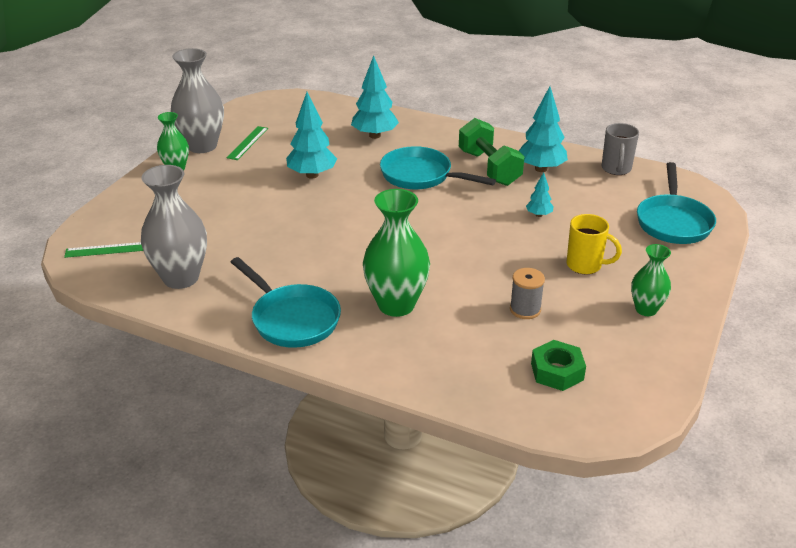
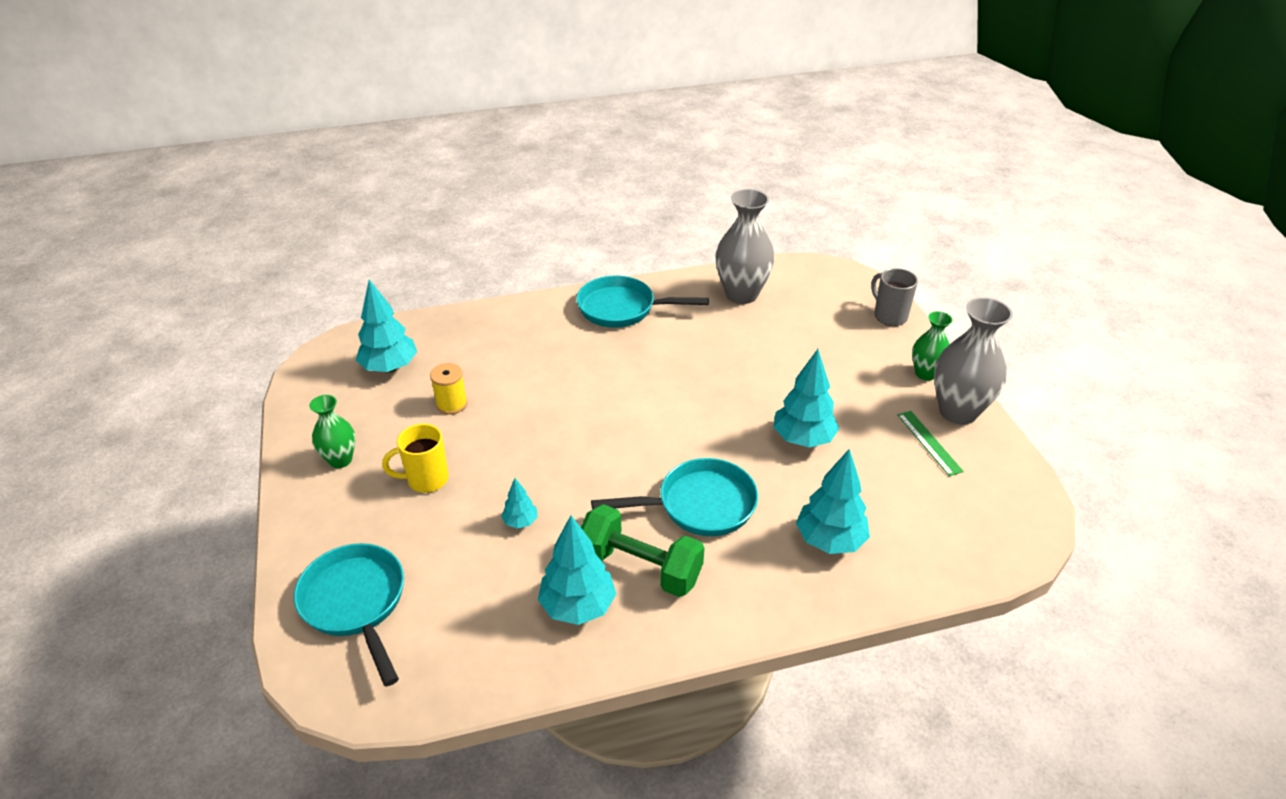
camera: 140 degrees right, 5 degrees up
(107, 249) = (827, 285): green ruler -> none
(396, 305) = (560, 355): green vase -> none
(525, 309) = (451, 404): grey spool -> yellow spool
(557, 371) = (390, 368): green nut -> turquoise tree
(616, 169) = (479, 671): grey mug -> grey mug (889, 316)

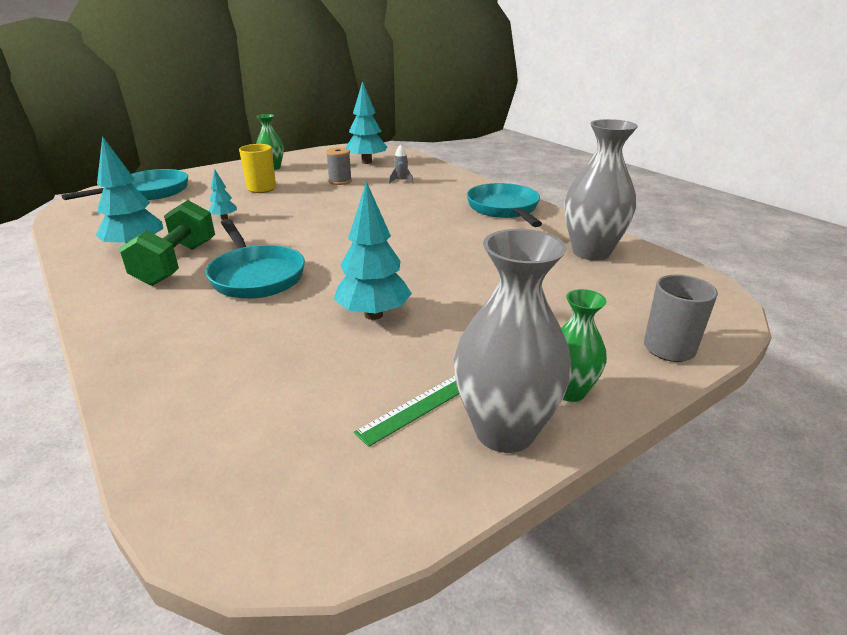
camera: 70 degrees right, 10 degrees down
(451, 404) = (340, 181): yellow spool -> grey spool
(489, 355) = (401, 181): none -> grey rocket
(829, 540) = (215, 349): turquoise tree -> none

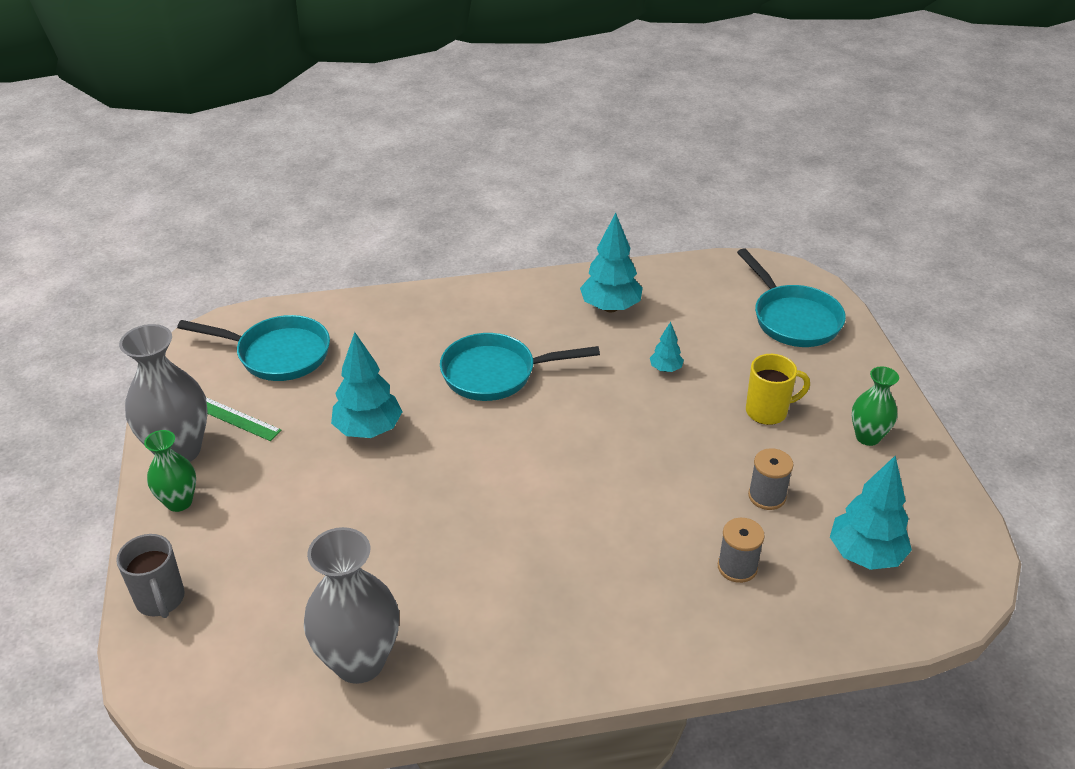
camera: 115 degrees right, 10 degrees up
(177, 263) = (557, 330): green dumbbell -> none
(401, 181) = (737, 567): grey rocket -> grey spool
(417, 407) = (237, 419): green ruler -> green ruler turned 45 degrees counterclockwise
(504, 209) = (550, 643): turquoise pan -> turquoise pan (278, 354)

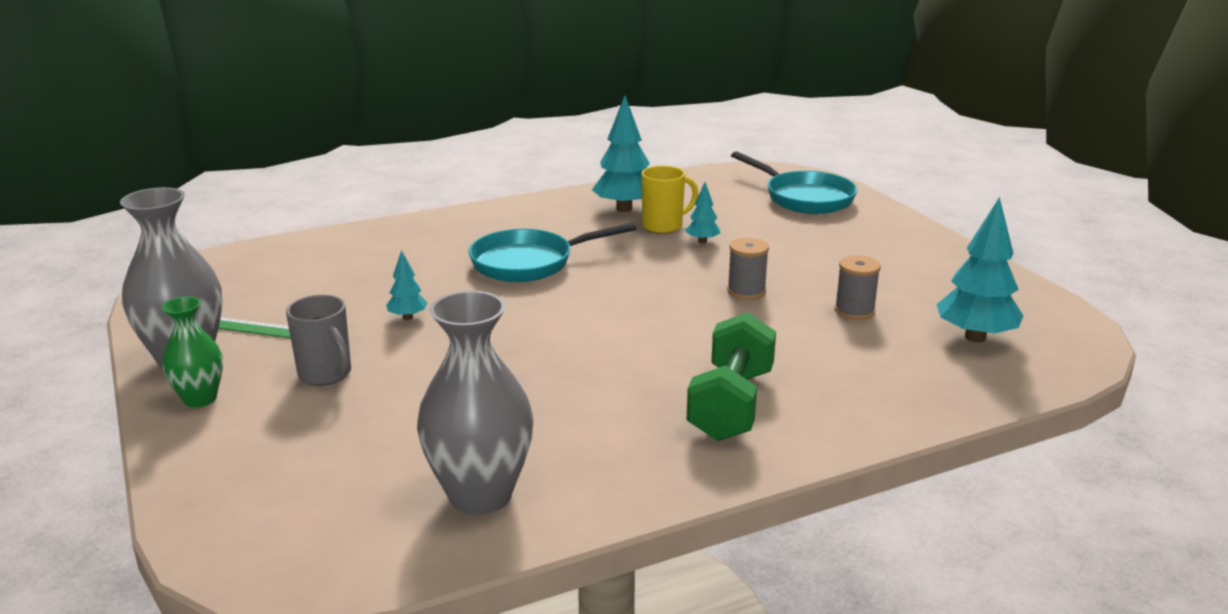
camera: 15 degrees left, 15 degrees down
(161, 600) = (205, 482): grey mug -> grey mug (326, 374)
(278, 354) = (278, 276): turquoise pan -> none
(368, 430) = (407, 317): turquoise tree -> turquoise tree, size x0.51
(601, 598) = (731, 404): none -> green dumbbell
(737, 567) = (857, 362): grey spool -> grey spool (746, 291)
(768, 411) = (819, 257): yellow mug -> yellow mug (664, 226)
(867, 437) = (923, 262): green vase -> none

